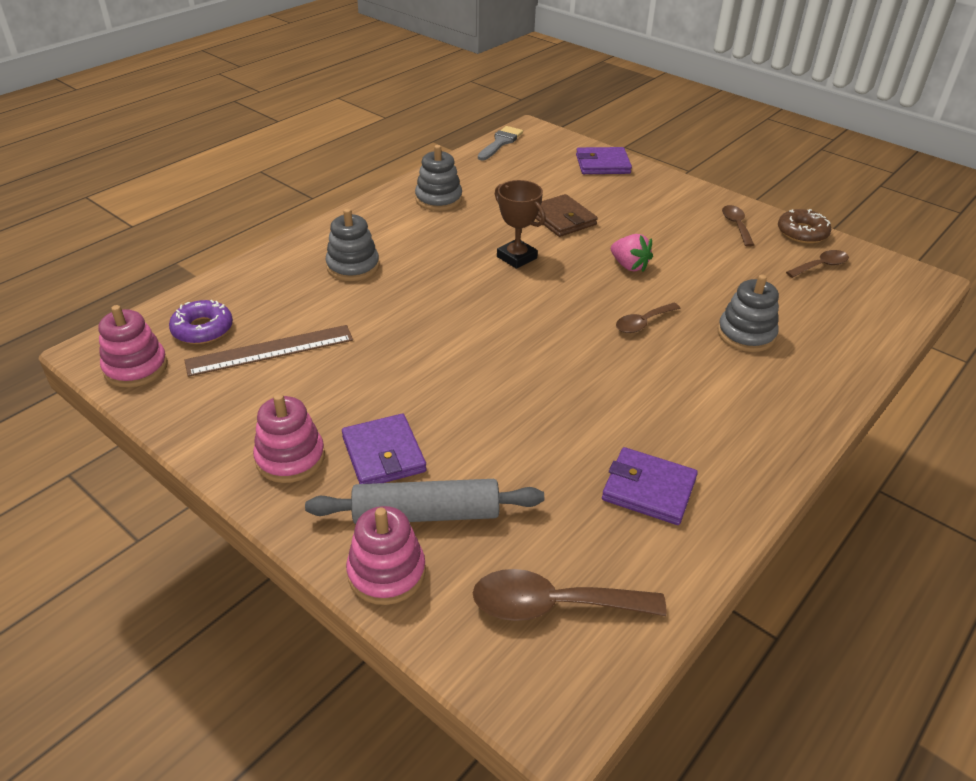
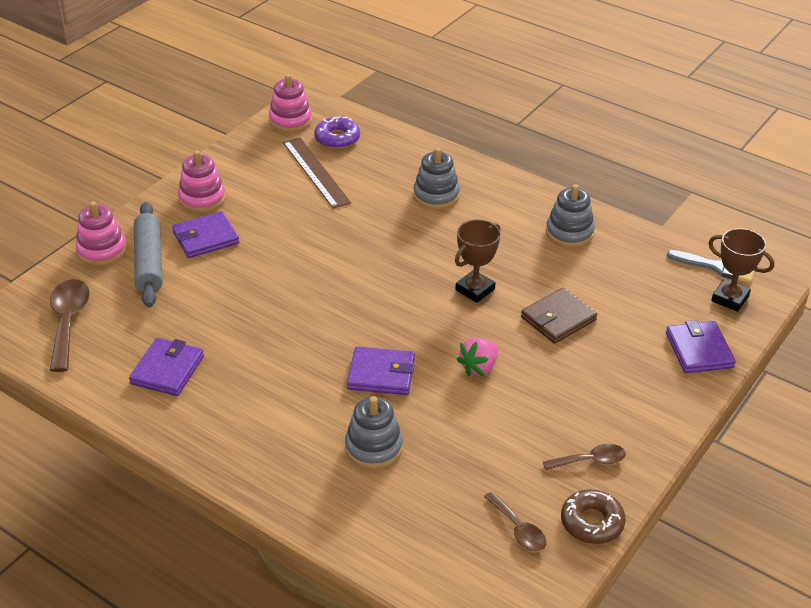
camera: 85 degrees right, 0 degrees up
(540, 143) = (730, 298): none -> brown trophy
(643, 323) = (381, 374): brown spoon -> purple wallet

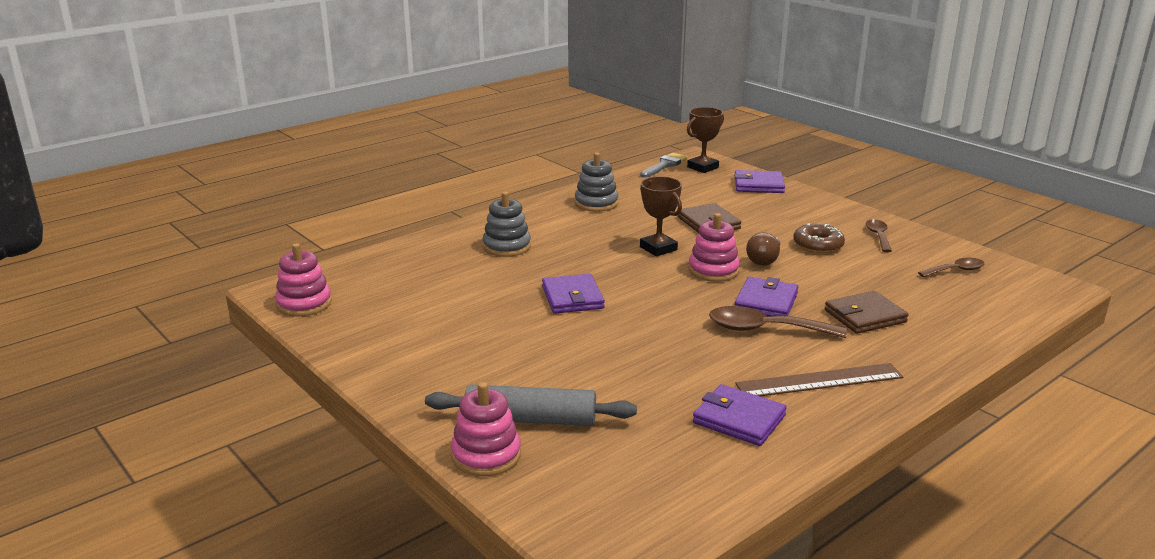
camera: 75 degrees left, 15 degrees down
(68, 322) = (629, 490): brown spoon -> brown spoon (765, 329)
(202, 199) = (421, 373): pink stacking toy -> pink stacking toy (713, 270)
(205, 238) = (503, 376): purple wallet -> purple wallet (572, 297)
(316, 172) = (420, 299): brown ruler -> brown ruler (819, 381)
(337, 138) = (366, 282): purple donut -> none
(374, 447) = (865, 316): grey stacking toy -> brown wallet
(479, 367) = (764, 260): pink strawberry -> brown light bulb
(592, 522) = (944, 245): brown donut -> brown donut (818, 245)

